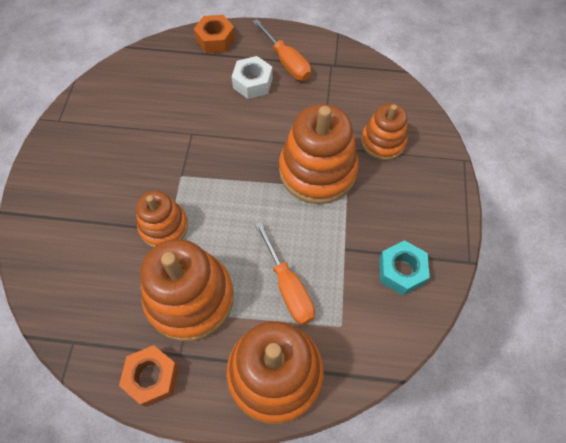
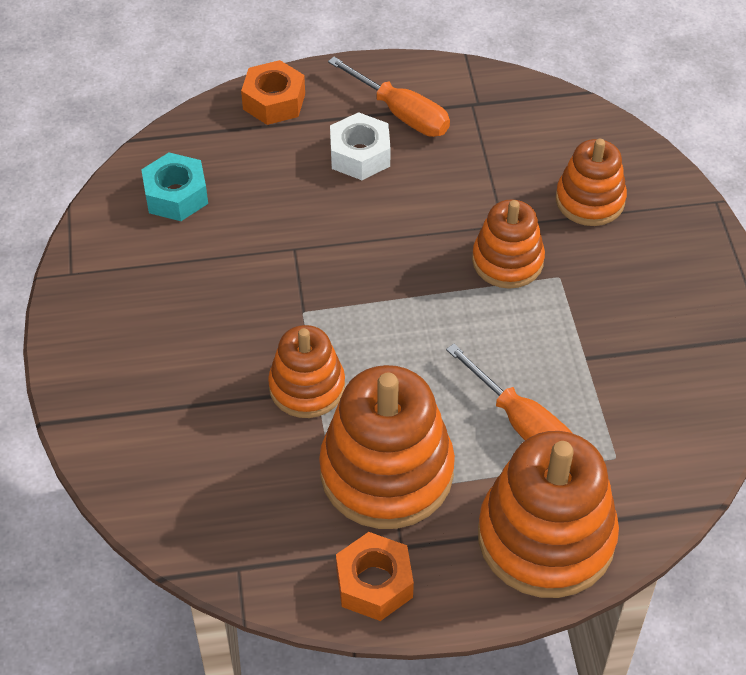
camera: 15 degrees left, 10 degrees down
(317, 171) = (507, 261): orange stacking toy -> orange stacking toy, size x0.59
(401, 271) = (675, 368): turquoise nut -> turquoise nut (176, 195)

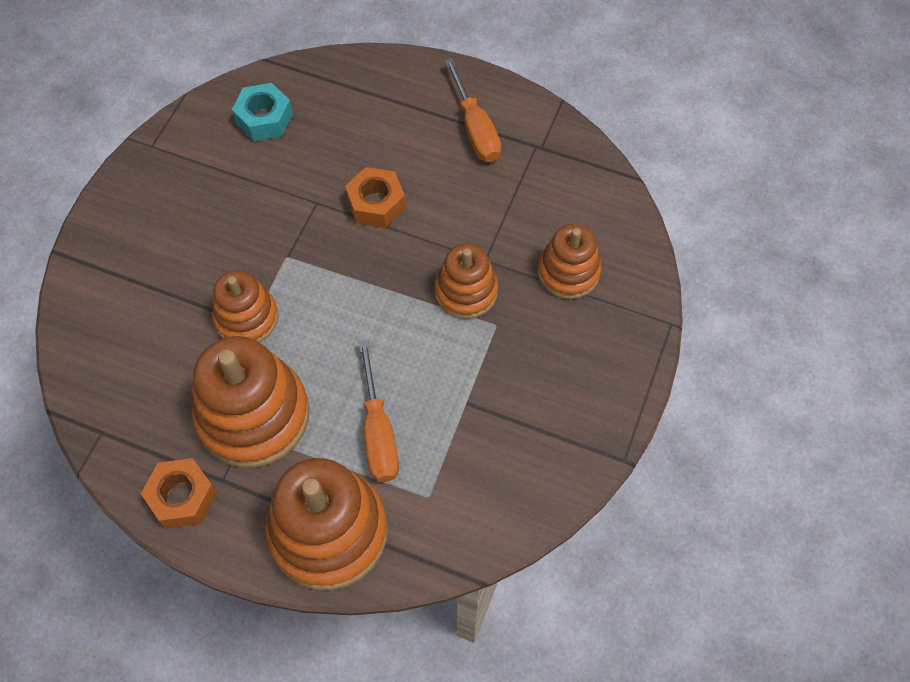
camera: 30 degrees right, 10 degrees up
(274, 101) = (387, 75): orange nut -> orange nut (376, 204)
(360, 155) = (419, 149): white nut -> none

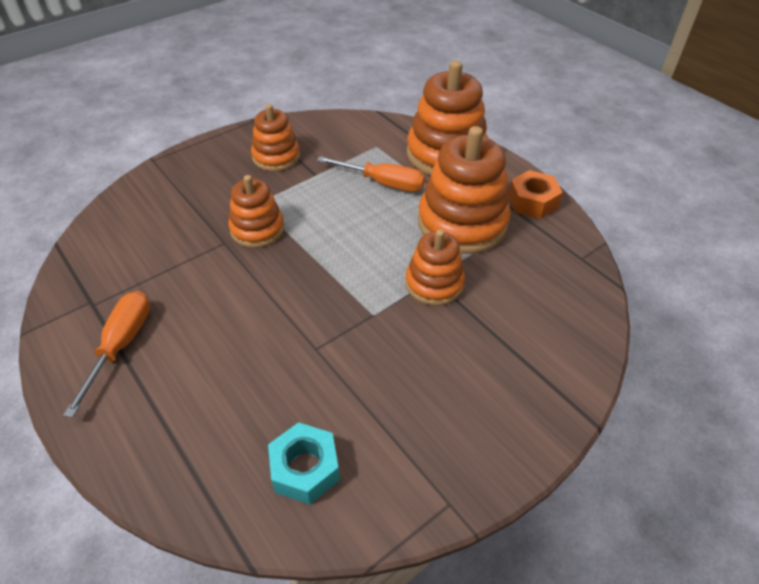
camera: 150 degrees left, 15 degrees down
(376, 204) = (266, 321): orange nut -> none
(378, 431) = (383, 183): orange screwdriver -> orange screwdriver turned 90 degrees clockwise
(568, 272) = (178, 210): orange stacking toy -> orange stacking toy (276, 157)

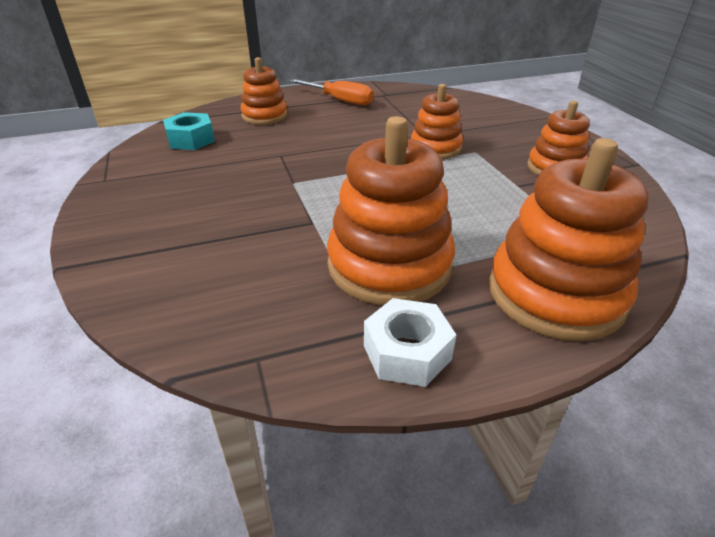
camera: 110 degrees right, 10 degrees down
(383, 183) = (491, 224): orange screwdriver -> none
(434, 284) = (304, 221): orange stacking toy -> orange stacking toy (264, 116)
(532, 201) = (407, 352): orange nut -> white nut

